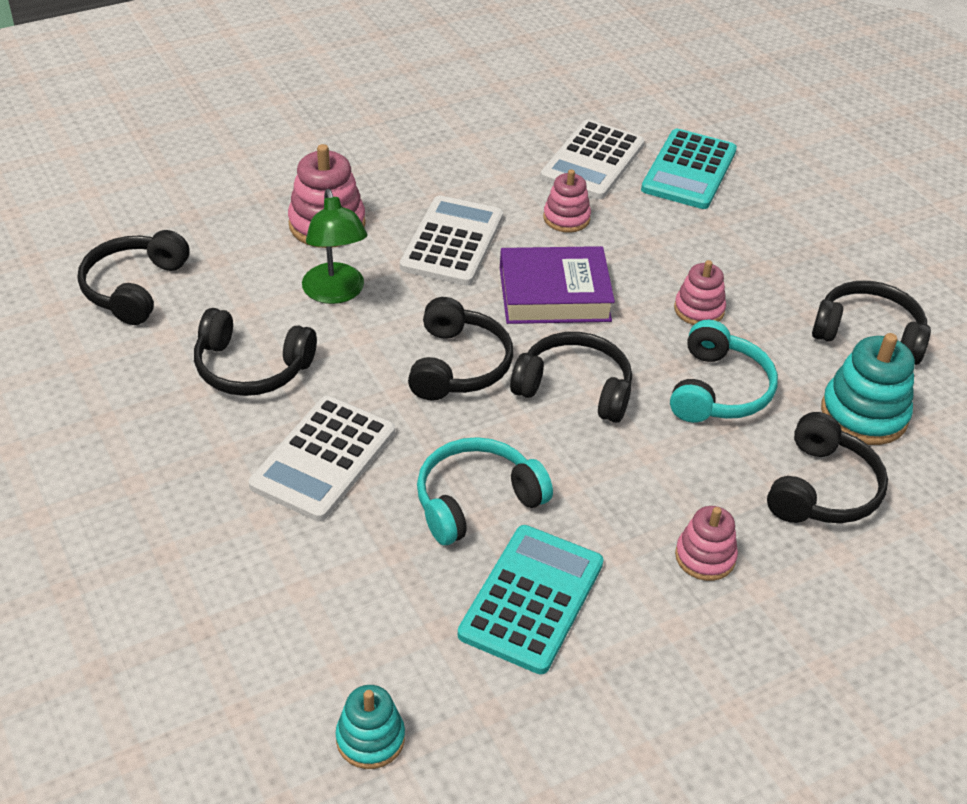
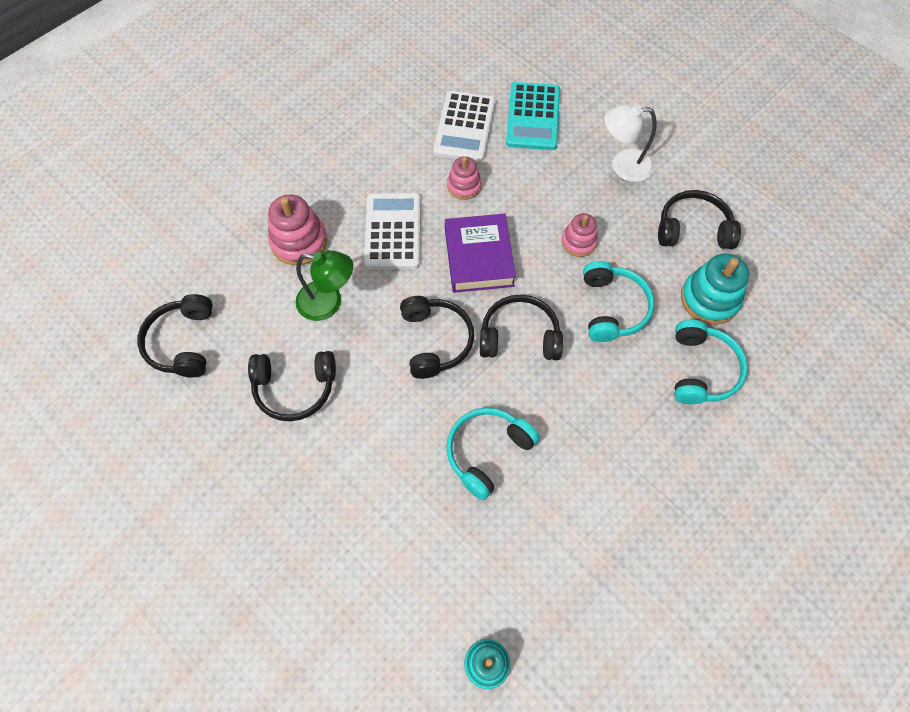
camera: 15 degrees left, 20 degrees up
(323, 458) = (374, 450): white calculator -> none
(336, 293) = (328, 303): green lamp -> green lamp turned 45 degrees counterclockwise
(531, 599) = (549, 520): turquoise calculator -> none
(554, 294) = (478, 257): purple book -> purple book turned 75 degrees counterclockwise
(705, 557) = (646, 449): pink stacking toy -> none
(793, 245) = (623, 166): none -> white lamp
(822, 489) = (701, 369): black headphones -> turquoise headphones

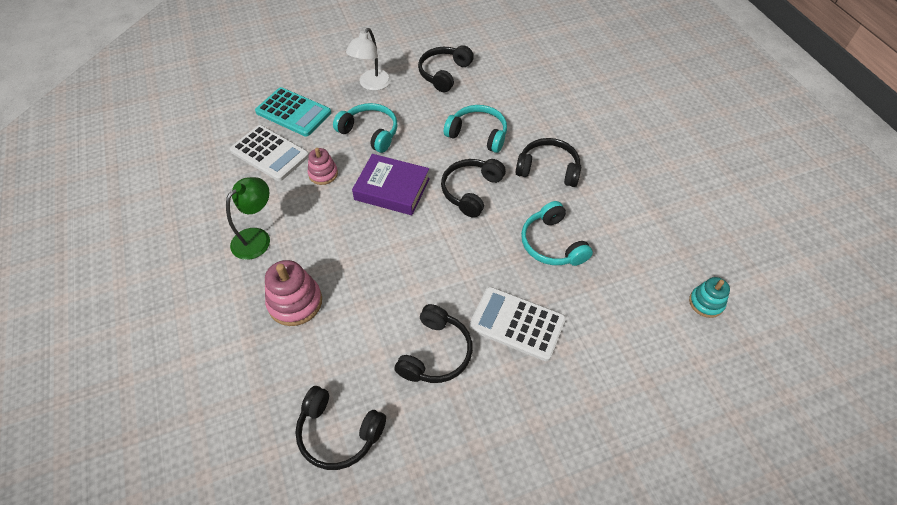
camera: 65 degrees left, 10 degrees down
(328, 303) = (370, 301): green lamp -> green lamp (257, 238)
(393, 231) = (332, 233): white calculator -> white calculator (517, 324)
(435, 341) = (446, 241): black headphones -> black headphones (548, 169)
(578, 242) = (416, 130): pink stacking toy -> none
(701, 369) = (545, 112): turquoise headphones -> turquoise headphones (370, 133)
(709, 299) = (499, 87): turquoise stacking toy -> none

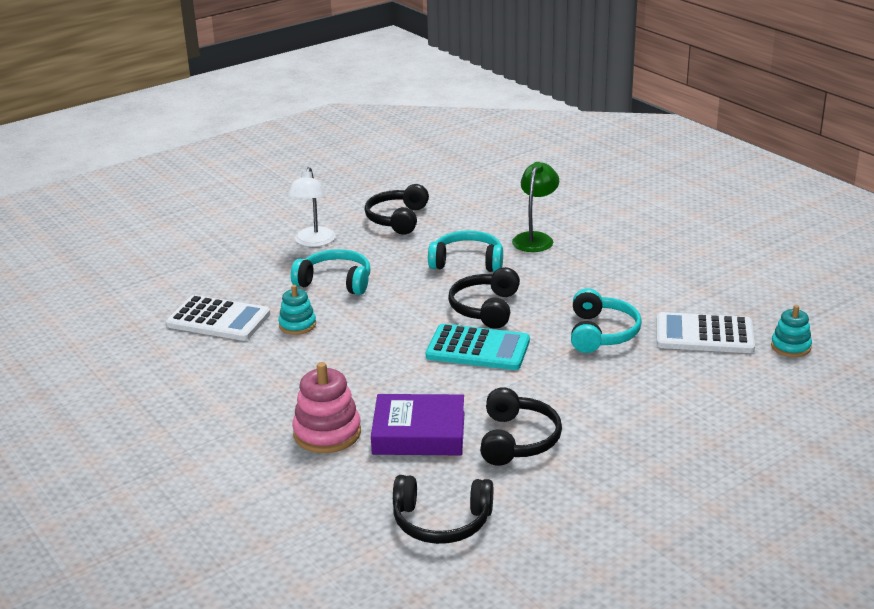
camera: 15 degrees left, 25 degrees down
(257, 238) = (246, 391): green lamp -> green lamp (535, 238)
(293, 112) = (227, 280): turquoise calculator -> turquoise calculator (478, 349)
(323, 174) = (297, 325): pink stacking toy -> turquoise stacking toy
(392, 189) = (390, 323): purple book -> purple book (419, 433)
(517, 324) = (596, 400): white calculator -> white calculator (704, 334)
(548, 169) = (565, 276): black headphones -> none
(552, 244) = (601, 333): turquoise headphones -> turquoise headphones turned 135 degrees counterclockwise

